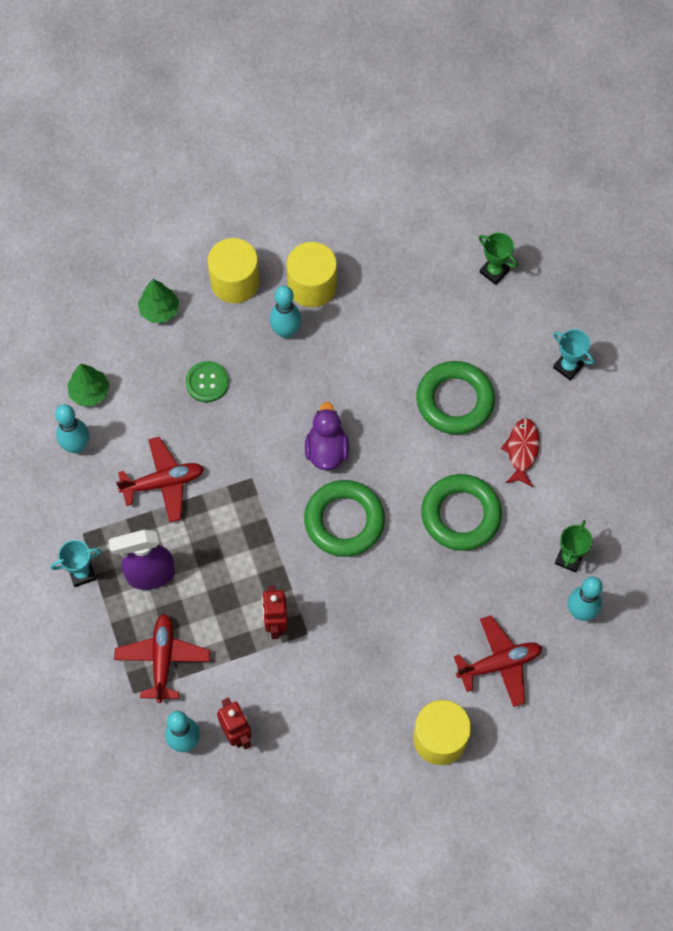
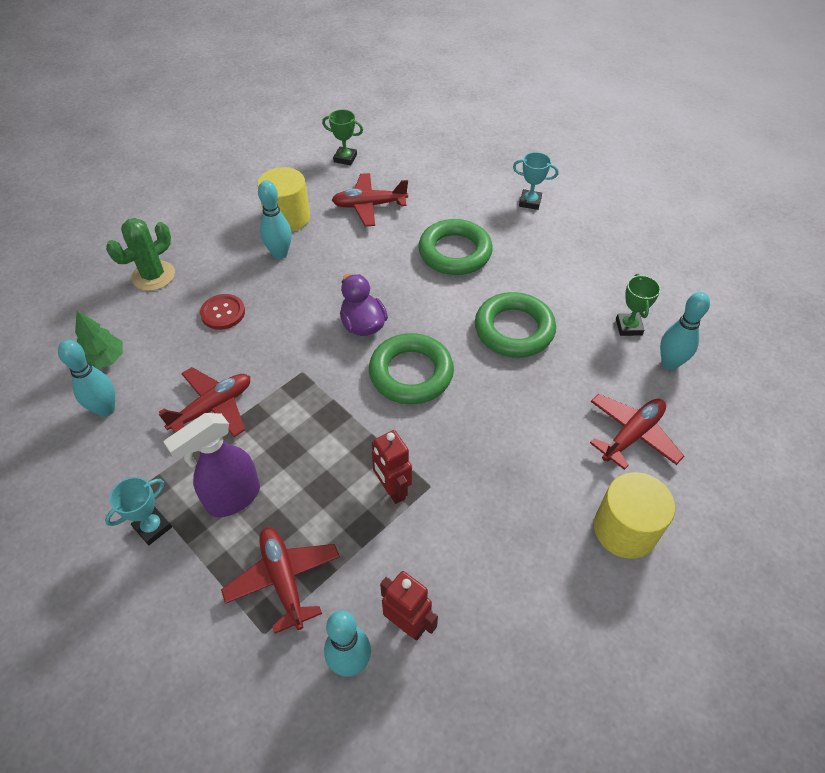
camera: 25 degrees left, 15 degrees down
(159, 310) = (153, 276): green tree -> green cactus
(207, 382) = (223, 313): green button -> red button
(235, 282) = (217, 235): yellow cylinder -> none
(400, 303) = (369, 205): none -> red plane
(494, 271) = (432, 165): green trophy -> green trophy (345, 158)
(522, 450) = (533, 266): red fish -> none

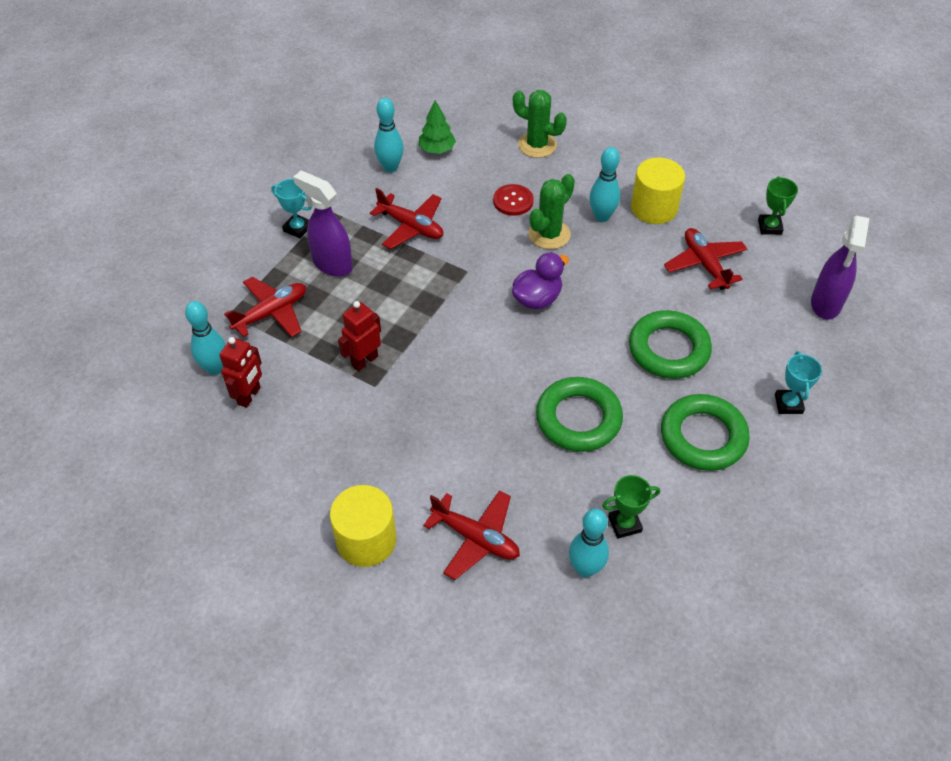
camera: 75 degrees right, 0 degrees up
(283, 296) = (549, 234): none -> green cactus
(411, 373) = (492, 347): green ring -> green ring (703, 437)
(439, 154) = (826, 304): none -> purple spray bottle

